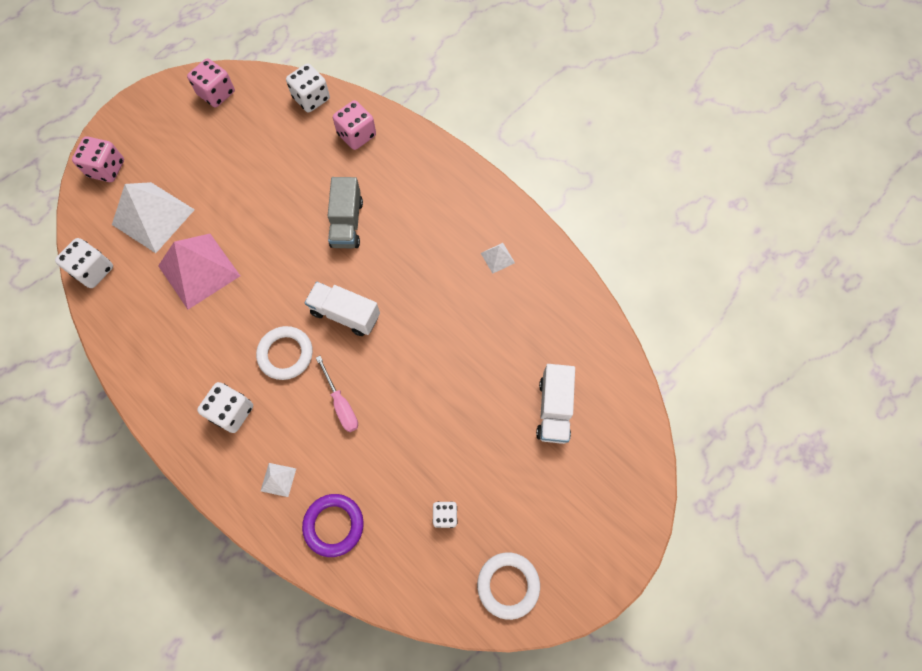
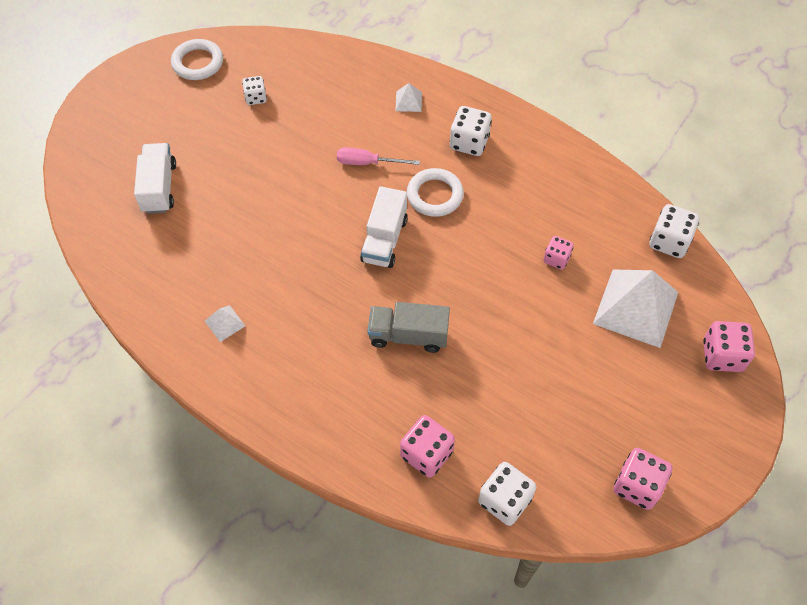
camera: 170 degrees right, 10 degrees down
(199, 270) = (556, 259): pink pyramid -> pink dice
(334, 525) = (351, 79): purple ring -> none
(341, 404) = (367, 163): pink screwdriver -> pink screwdriver turned 45 degrees counterclockwise
(345, 314) = (384, 240): white truck -> white truck turned 90 degrees clockwise
(347, 223) = (408, 335): grey truck -> grey truck turned 75 degrees counterclockwise

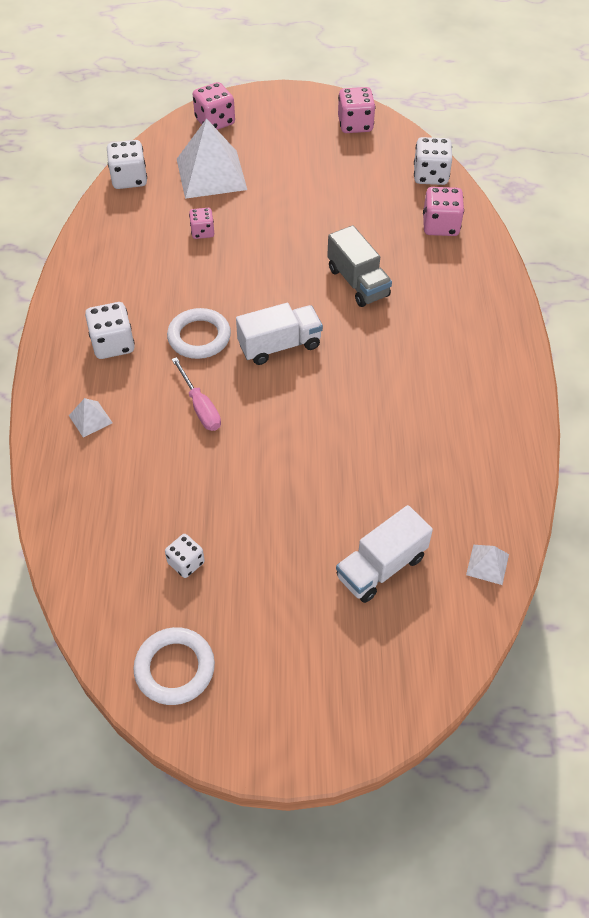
camera: 125 degrees left, 5 degrees down
(225, 323) = (466, 405): white pyramid -> white pyramid (487, 564)

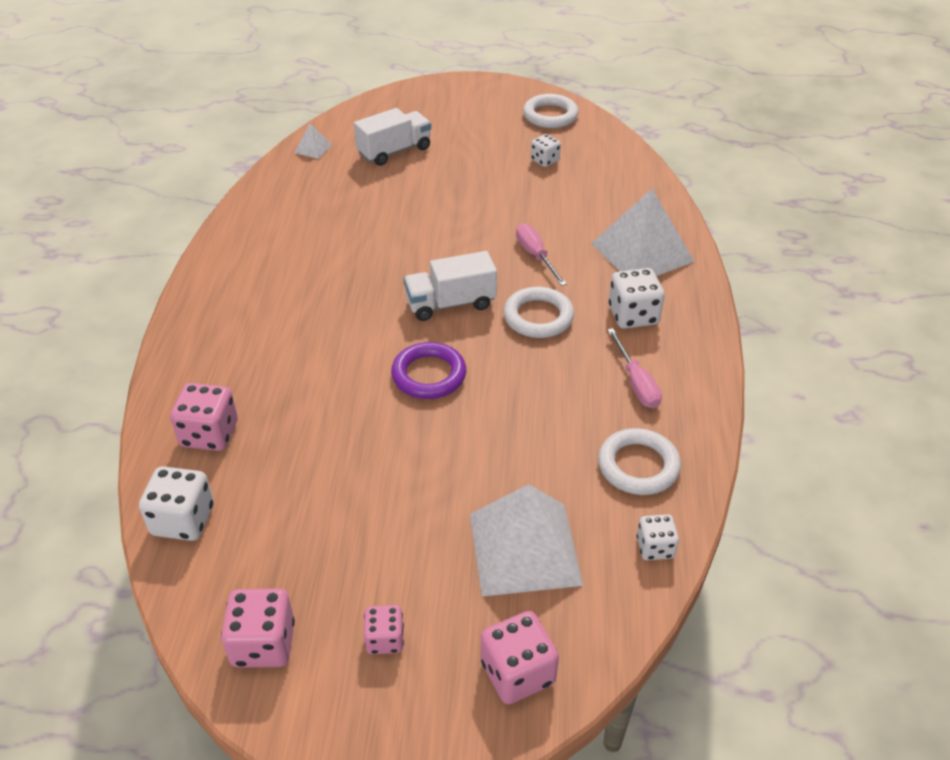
camera: 175 degrees left, 10 degrees down
(90, 419) = (642, 252): white pyramid -> white pyramid, size x2.32
(122, 283) = (636, 383): none -> pink screwdriver
(129, 179) = (655, 547): white dice -> white dice, size x0.62
(131, 224) = (638, 466): none -> white ring
(202, 232) = (537, 446): pink dice -> pink dice (385, 639)
(288, 278) = (429, 375): none -> purple ring
(357, 282) = (345, 365): grey truck -> none

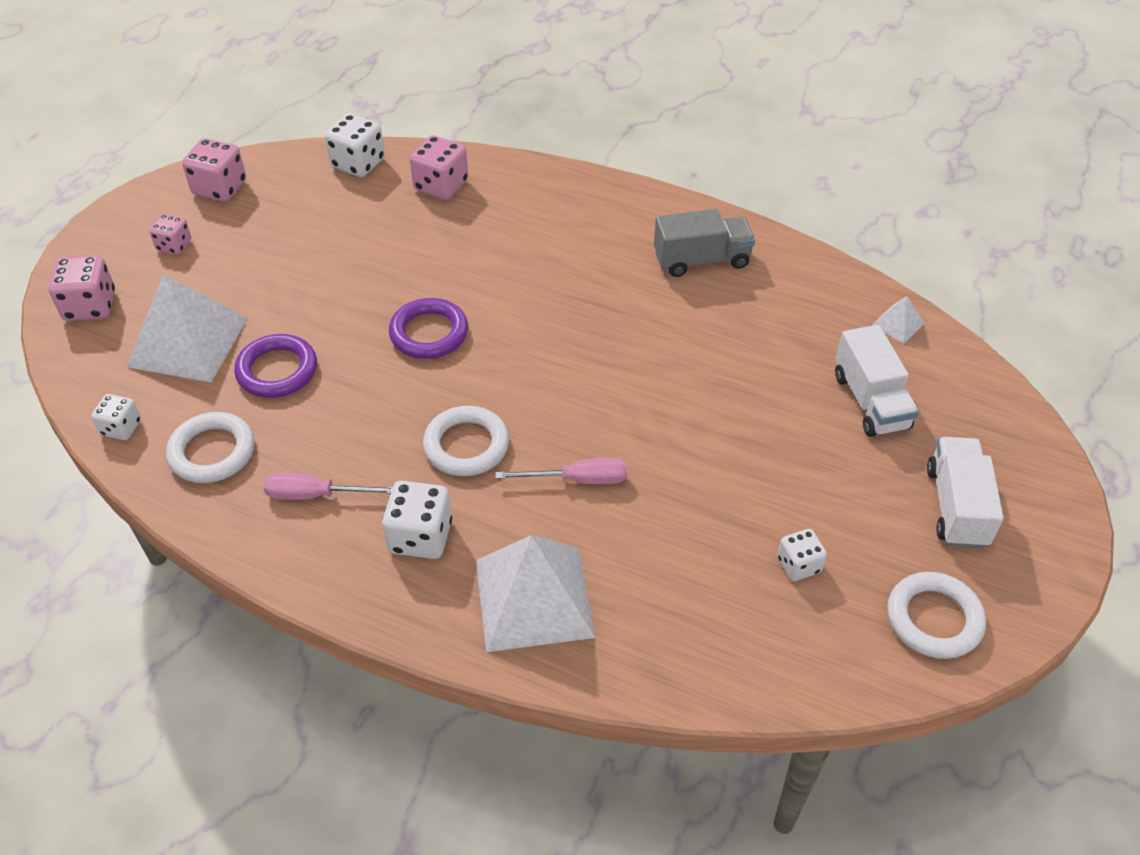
camera: 110 degrees right, 5 degrees up
(273, 243) = (701, 260): none -> grey truck
(450, 303) = (528, 377): white truck -> white truck (956, 506)
(524, 461) = (277, 370): none -> purple ring

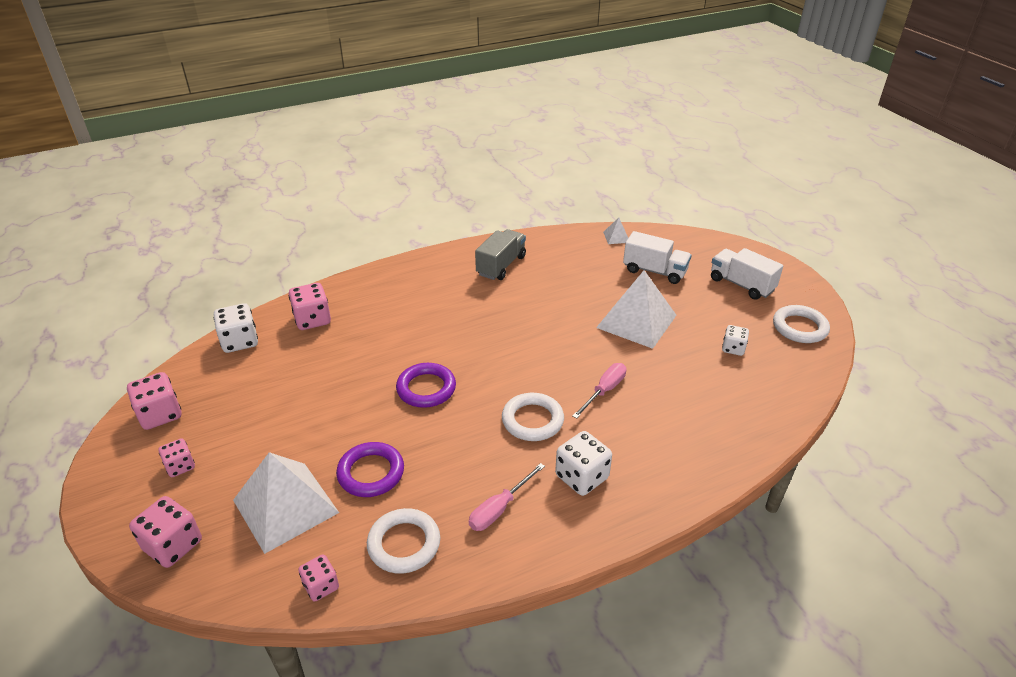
camera: 50 degrees left, 10 degrees down
(121, 428) = (321, 586): white dice -> pink dice
(534, 598) = (671, 453): white pyramid -> white pyramid (636, 321)

